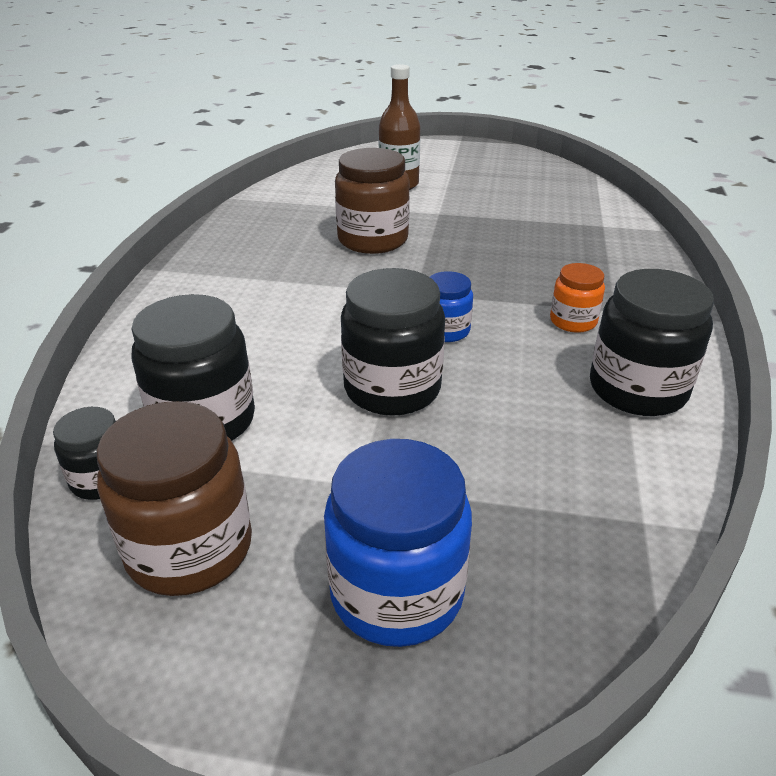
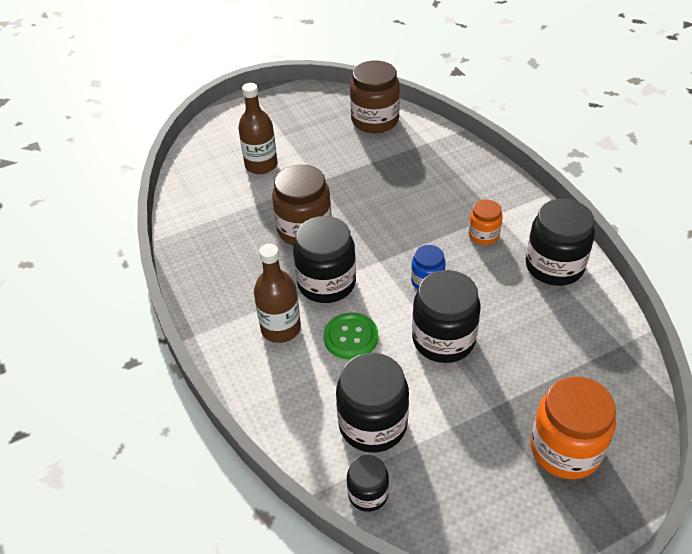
camera: 35 degrees left, 10 degrees up
(189, 548) = (458, 495): brown jar -> brown jar (375, 120)
(238, 299) = (281, 328): none -> brown bottle
(294, 337) = (351, 337): none -> green button
(334, 286) = (326, 283): none -> black jar
(396, 592) = (565, 449): blue jar -> orange jar

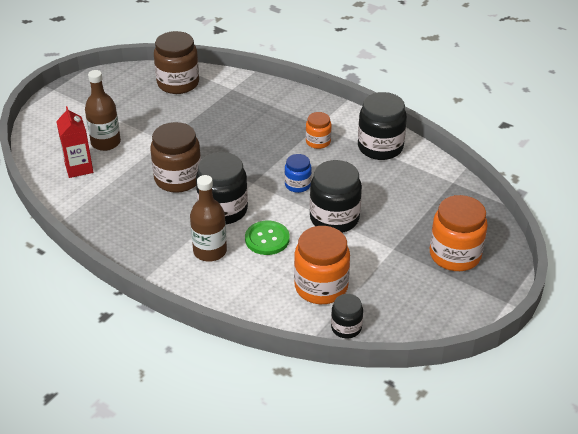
camera: 30 degrees left, 5 degrees down
(218, 185) = (79, 168): none -> red carton
(373, 424) = (321, 287): black jar -> orange jar

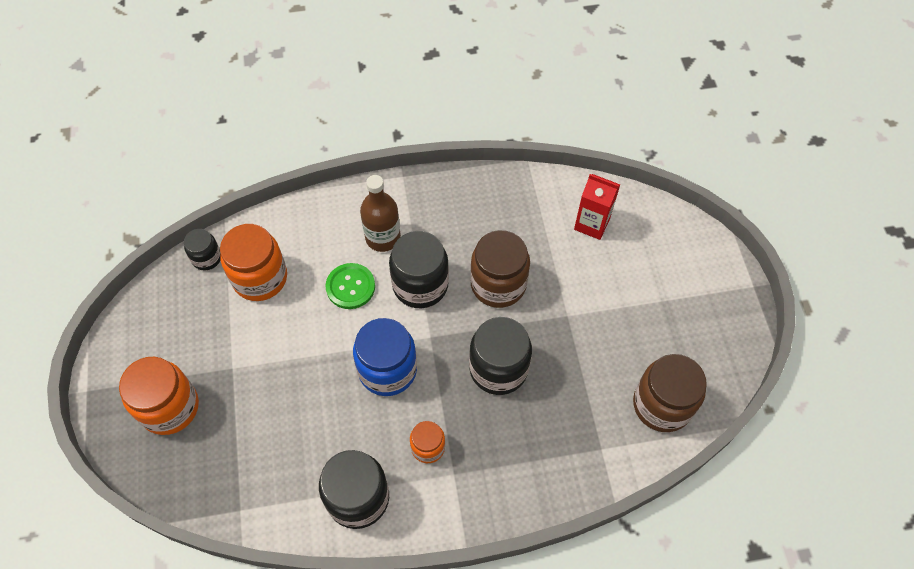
camera: 135 degrees right, 20 degrees up
(106, 143) = (612, 268): brown bottle -> none
(297, 185) = (387, 370): blue jar -> blue jar, size x1.81
(334, 218) = (315, 358): black jar -> black jar (498, 369)

